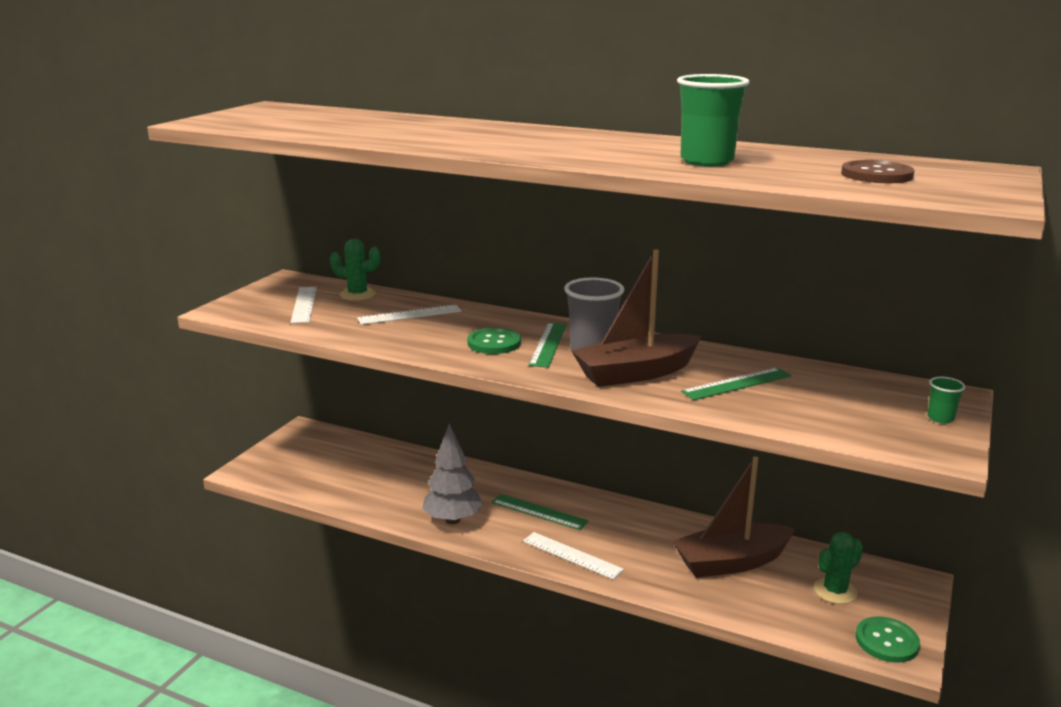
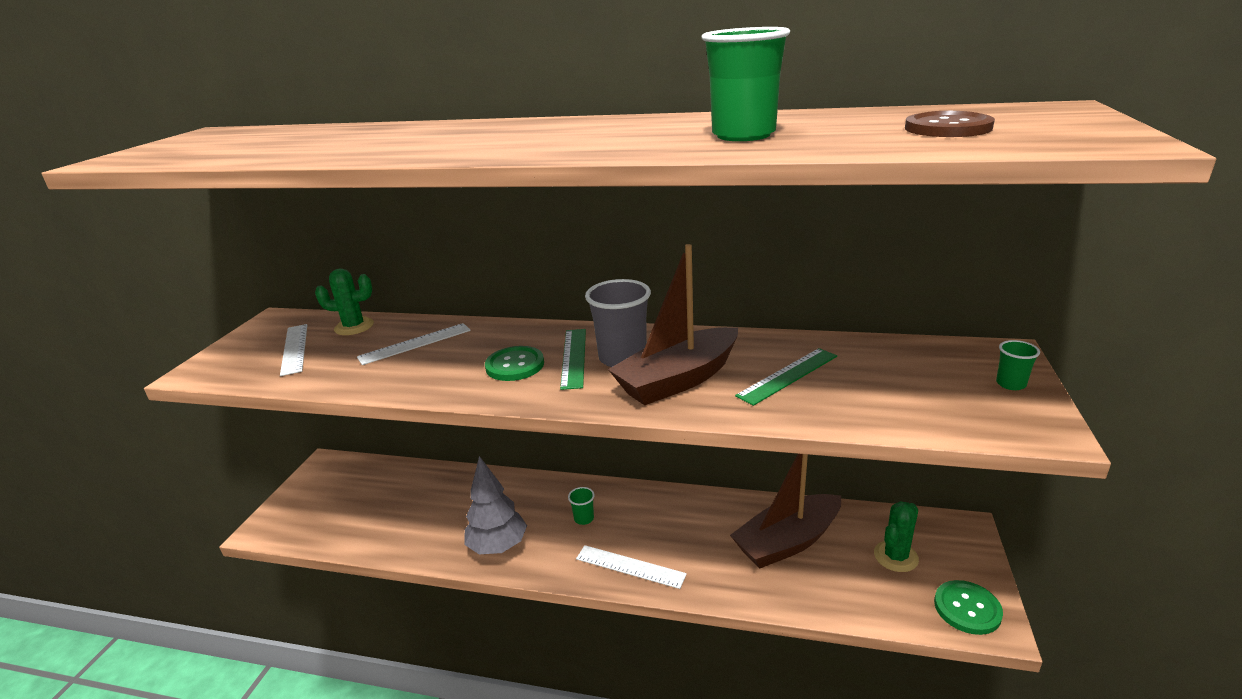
camera: 10 degrees left, 5 degrees up
(539, 512) = (584, 518): green ruler -> green cup

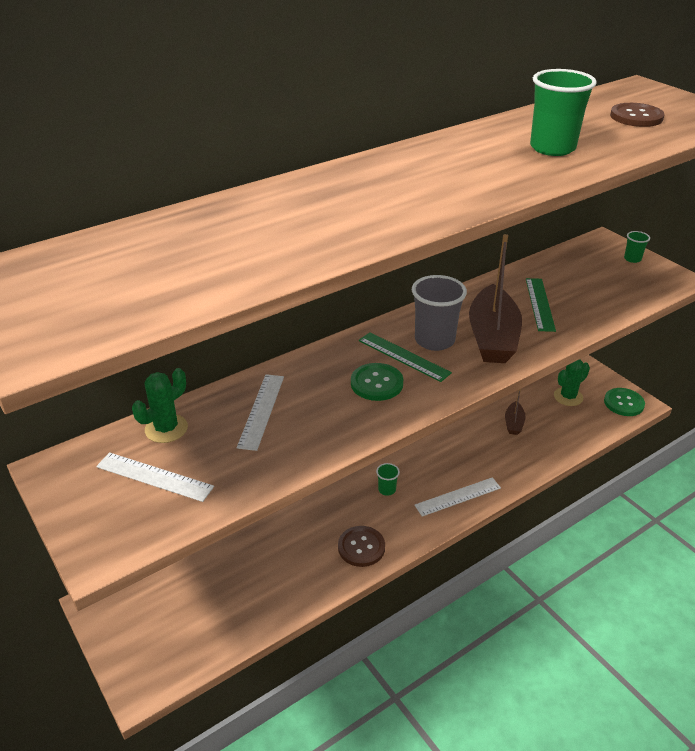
camera: 50 degrees left, 10 degrees up
(498, 547) = (361, 547): grey tree -> brown button
(787, 542) = (514, 423): brown boat -> brown boat, size x0.48
(896, 556) = (568, 397): green cactus -> green cactus turned 60 degrees clockwise

